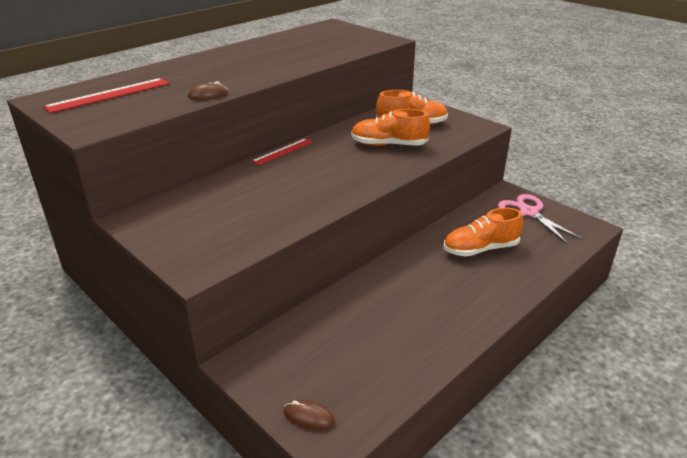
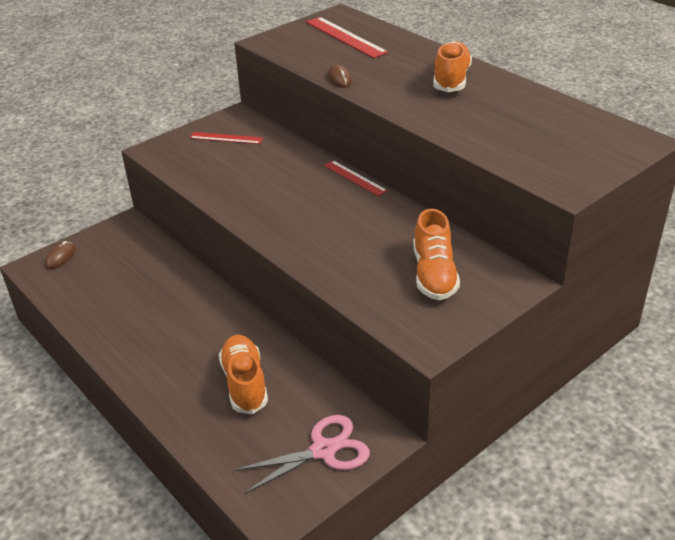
camera: 95 degrees right, 5 degrees up
(185, 220) = (226, 138): none -> red ruler
(388, 145) = (367, 251): orange shoe -> orange shoe (451, 80)

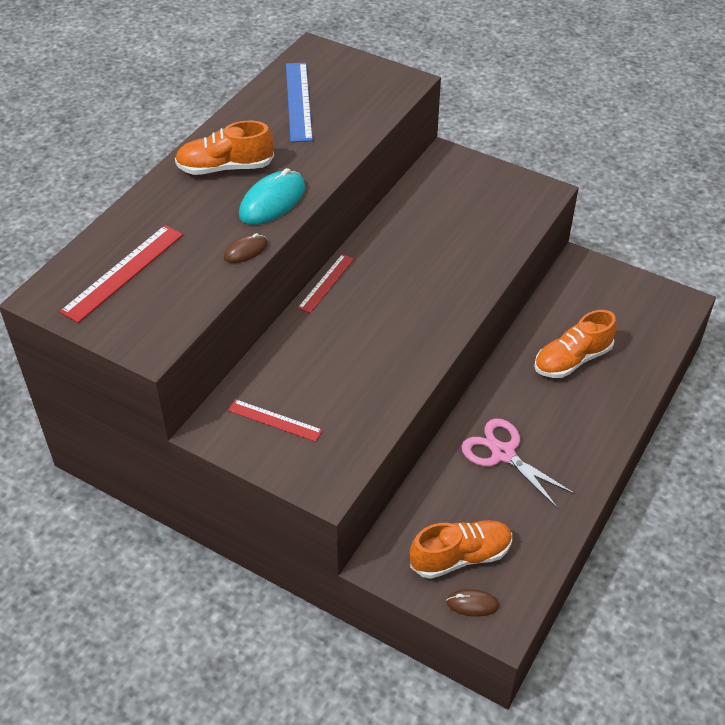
camera: 110 degrees left, 10 degrees up
(226, 138) = (275, 420): red ruler -> red ruler turned 60 degrees counterclockwise
(323, 450) = (611, 292): pink scissors -> pink scissors (503, 454)
(394, 94) = (272, 201): none -> turquoise mouse
(434, 274) = (459, 202): orange shoe -> orange shoe (460, 557)
(544, 122) = (299, 101): none -> blue ruler

